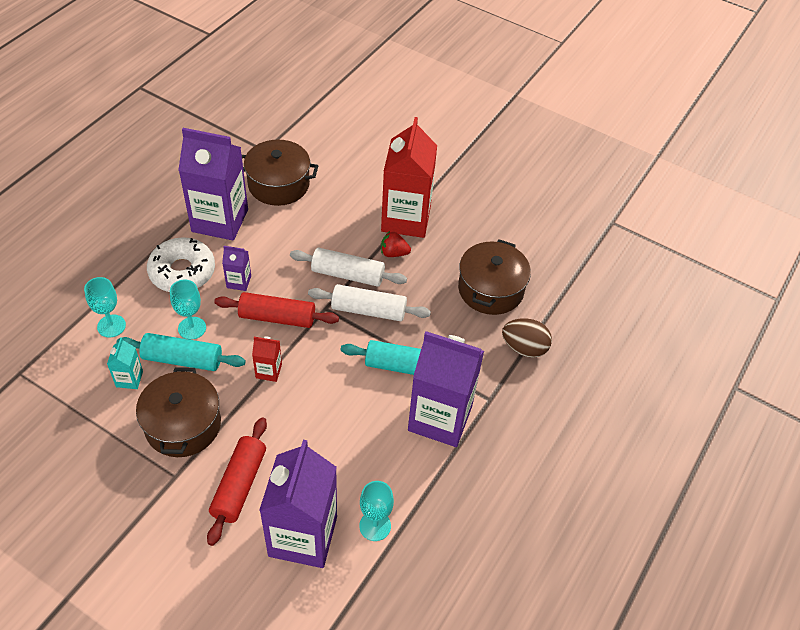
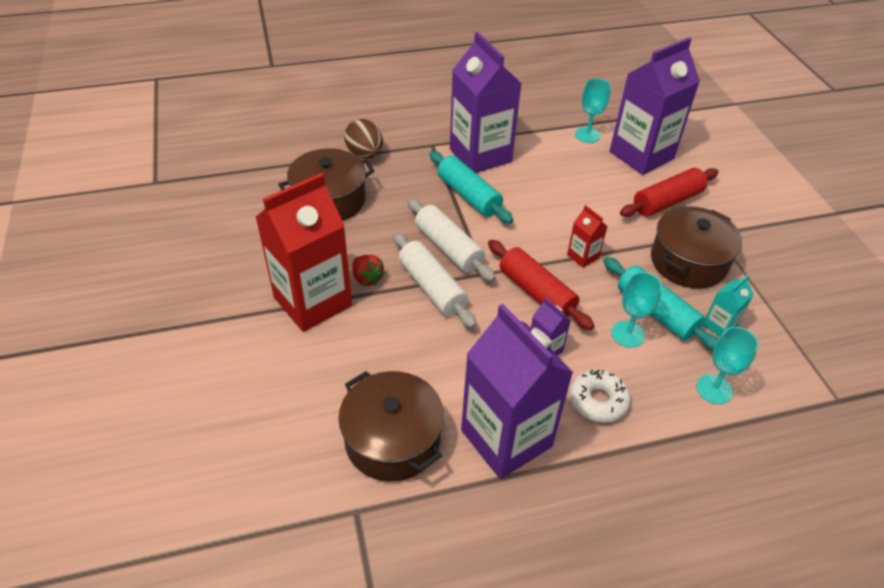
camera: 135 degrees left, 5 degrees down
(182, 272) = (598, 401): white donut -> white donut, size x0.66

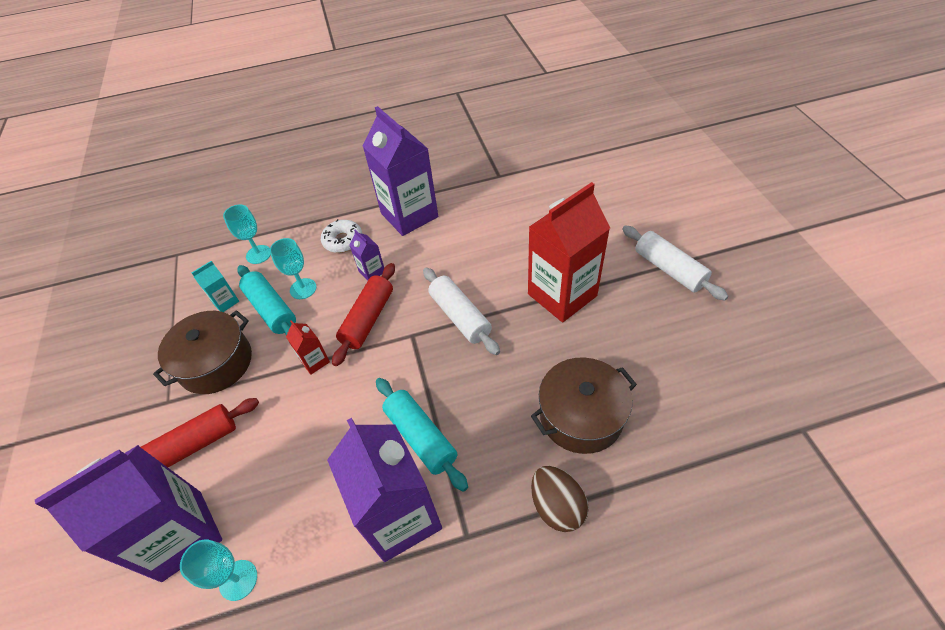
camera: 175 degrees left, 5 degrees up
(367, 278) = (519, 321): red strawberry -> none
(392, 440) = (482, 208): brown pot -> none
(448, 248) = (445, 361): white rolling pin -> white rolling pin (669, 269)
(536, 292) = (368, 319): red rolling pin -> red rolling pin turned 60 degrees clockwise

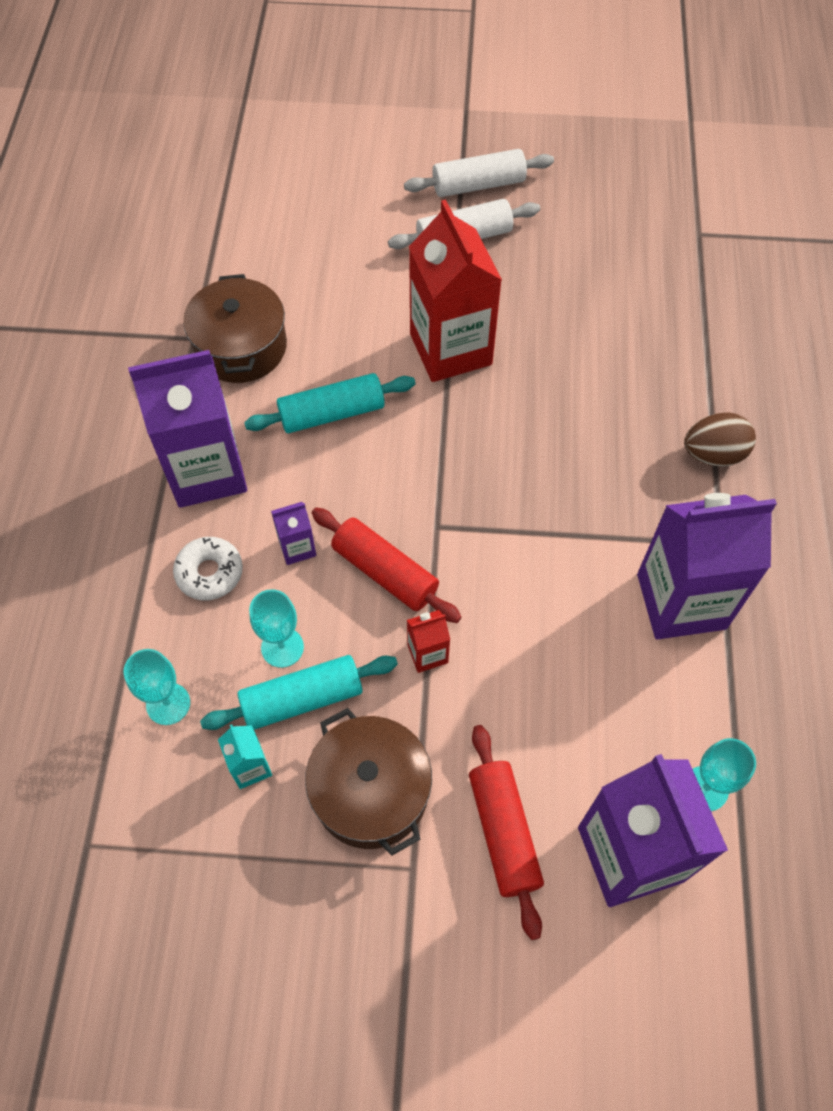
camera: 75 degrees left, 10 degrees up
(421, 437) = (590, 555): turquoise rolling pin -> turquoise rolling pin (332, 413)
(460, 316) = (432, 465): white rolling pin -> white rolling pin (478, 185)
(581, 416) = (621, 395): brown pot -> brown pot (241, 347)

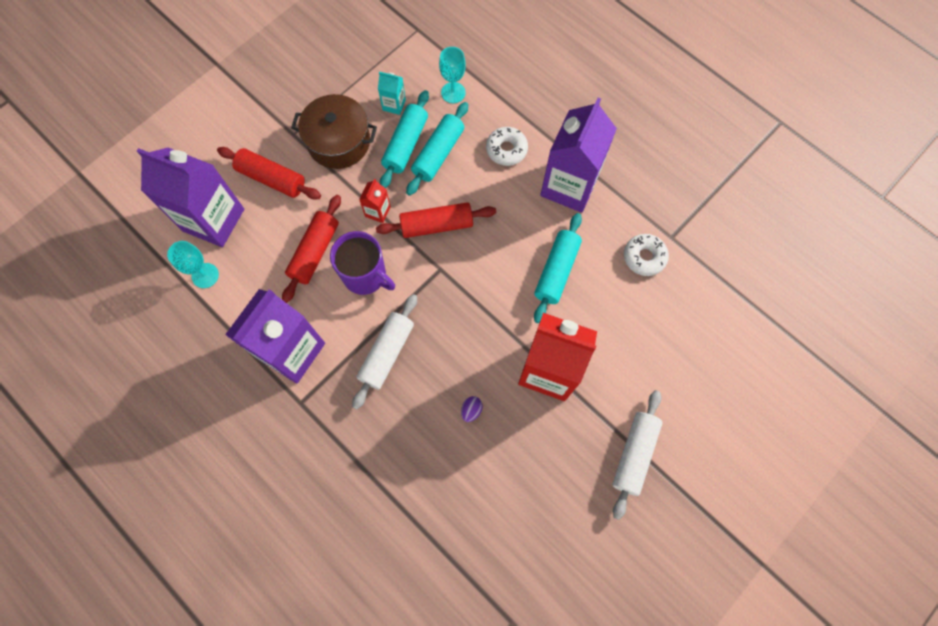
camera: 130 degrees right, 10 degrees up
(241, 347) = (644, 257): brown pot -> white donut
(282, 647) = (438, 154): turquoise goblet -> turquoise rolling pin
(297, 548) = (486, 196): purple carton -> none
(478, 185) = (676, 506): white rolling pin -> white rolling pin (386, 353)
(520, 598) = (365, 275): none -> purple mug
(548, 681) = (314, 252): none -> red rolling pin
(559, 385) = (471, 410): none -> purple egg
(713, 454) = (351, 454): brown egg -> none

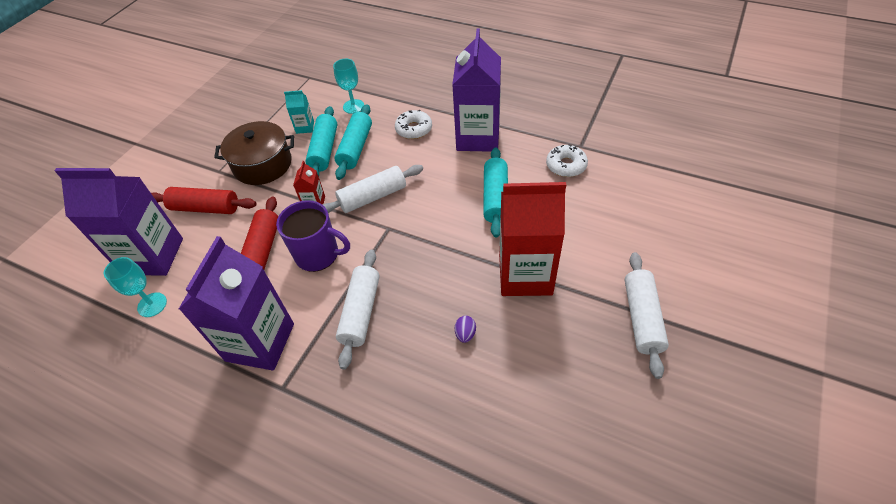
camera: 15 degrees left, 20 degrees down
(436, 225) = (373, 197): red rolling pin -> white rolling pin

